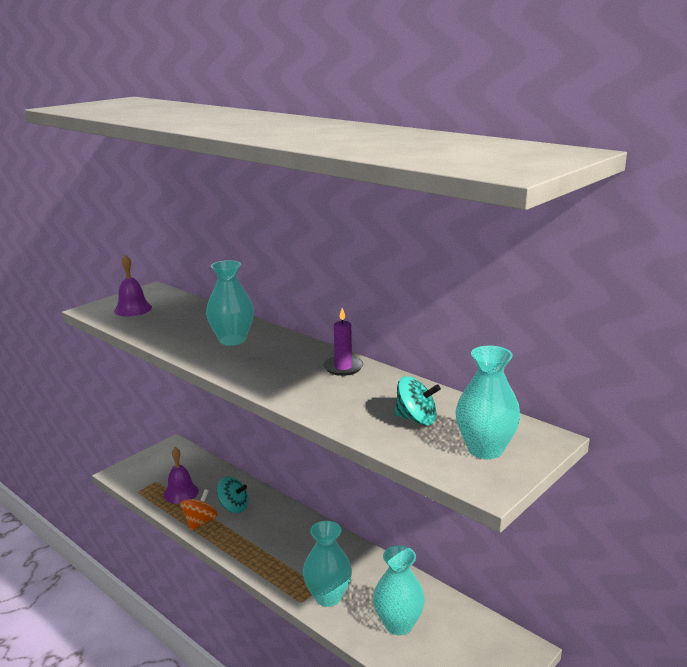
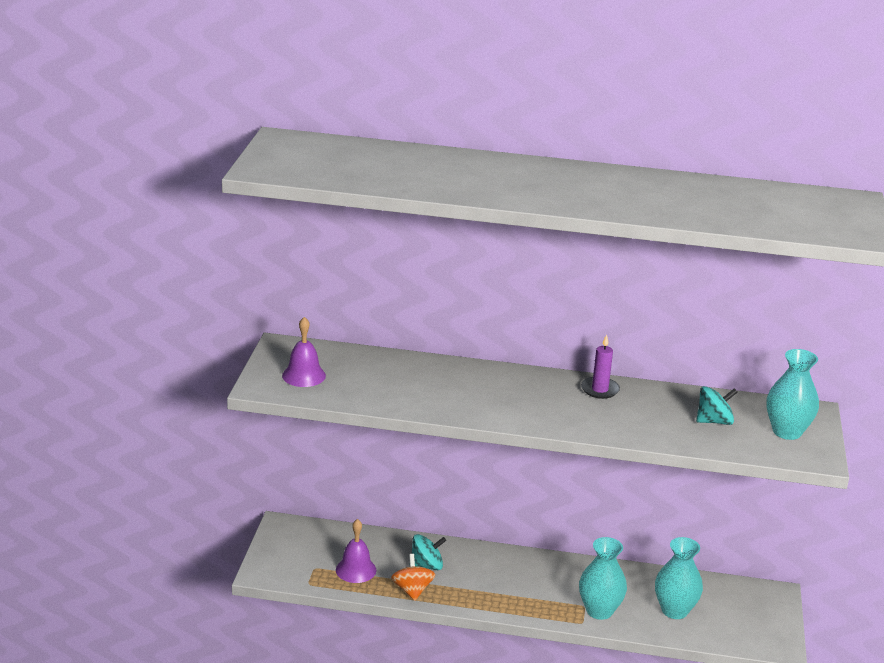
camera: 35 degrees left, 5 degrees up
(232, 340) = (463, 386): turquoise vase -> none

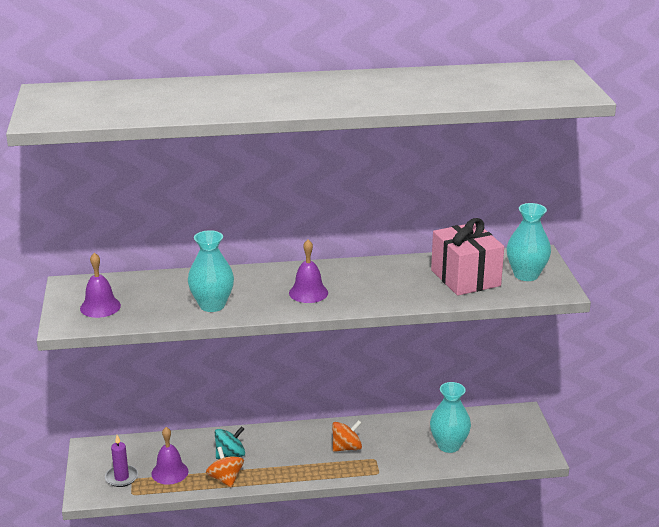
camera: 15 degrees left, 0 degrees up
(529, 403) = (308, 293): none -> purple bell
(557, 587) = (346, 448): none -> orange spinning top
(599, 611) = (389, 460): turquoise vase -> turquoise vase (212, 305)
(600, 389) = (361, 270): purple candle -> purple candle (121, 477)
(714, 421) = (465, 278): turquoise spinning top -> pink gift

